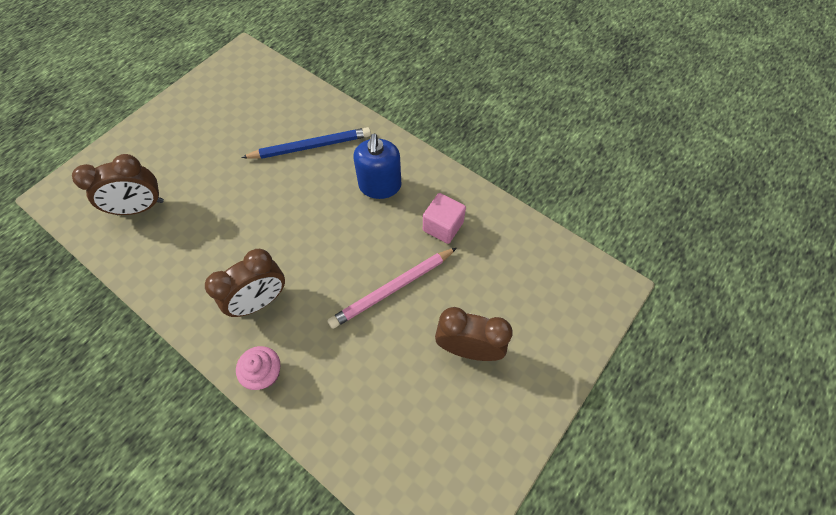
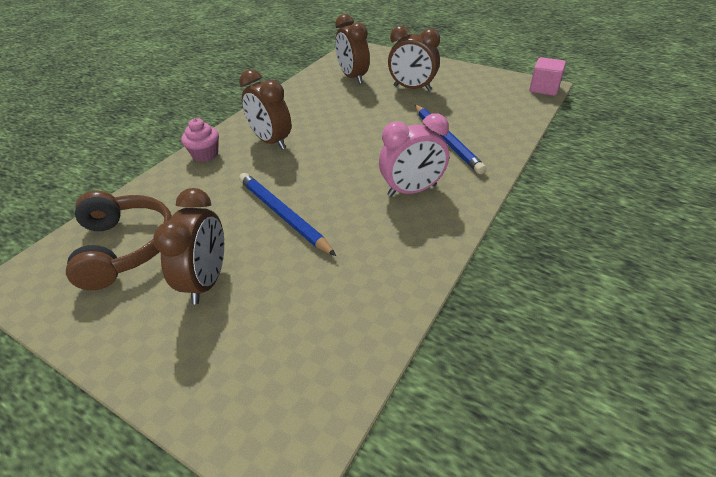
camera: 85 degrees right, 20 degrees down
(197, 154) = (412, 88): none -> brown clock
(380, 186) = (412, 190): blue soap dispenser -> pink clock
(392, 289) = (283, 215): pink pencil -> blue pencil
(414, 433) = (125, 247): none -> brown headphones
(443, 226) = (368, 245): pink cube -> pink cube (544, 89)

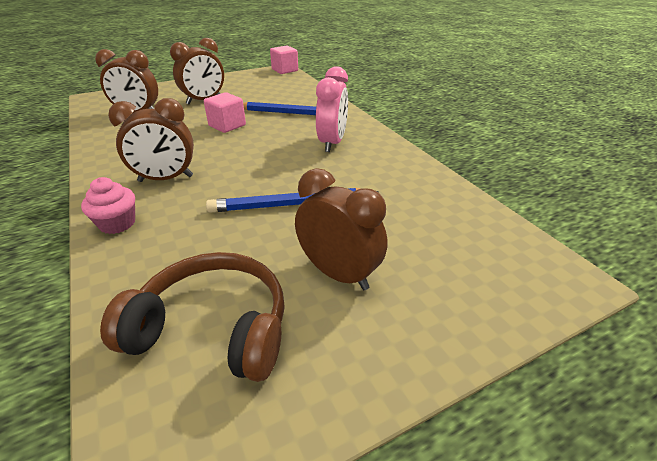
camera: 60 degrees left, 5 degrees down
(380, 122) = (227, 125): none -> pink cube

